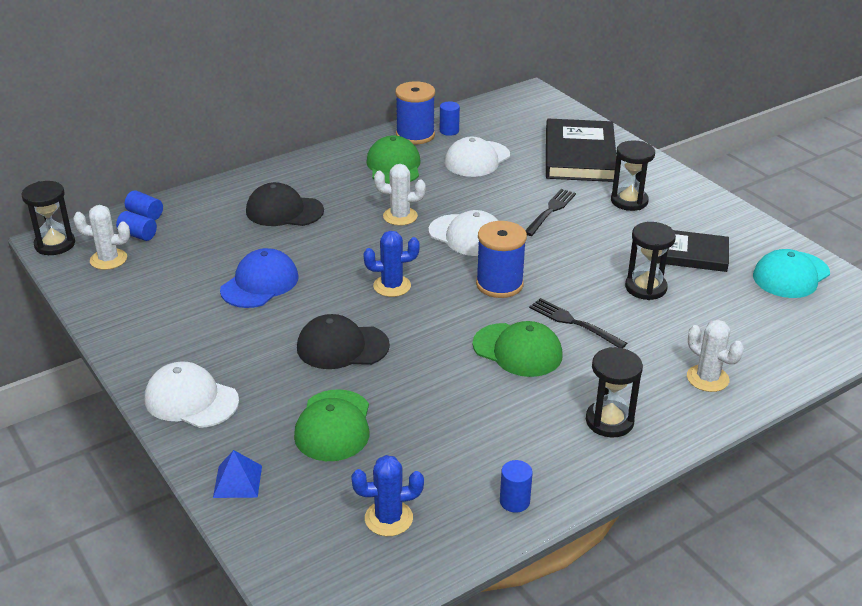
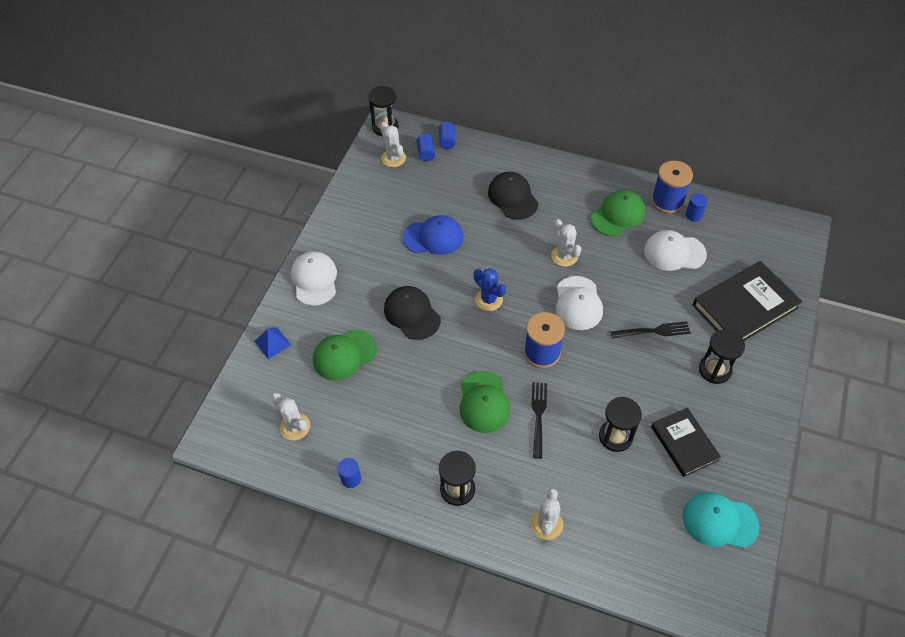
camera: 55 degrees right, 20 degrees up
(388, 518) = (295, 427): blue cactus -> white cactus

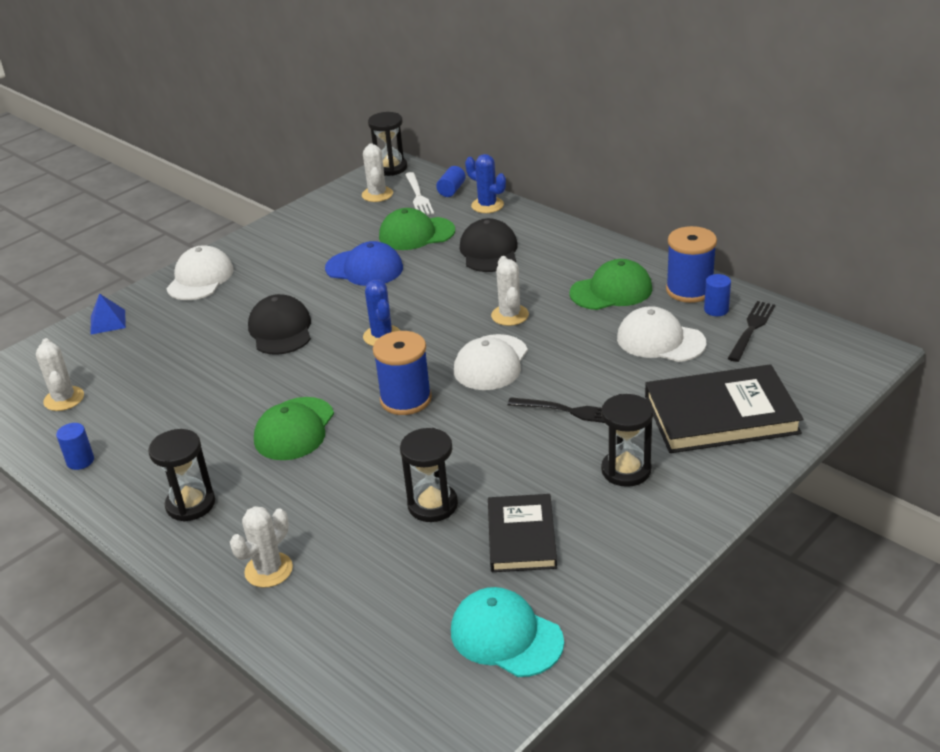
camera: 25 degrees right, 20 degrees down
(344, 355) = (173, 349): green cap -> green cap (416, 234)
(426, 153) = (418, 196): blue cylinder -> white fork
(483, 151) = (487, 205): none -> blue cactus
(538, 416) = (349, 459): black fork -> black fork (751, 329)

